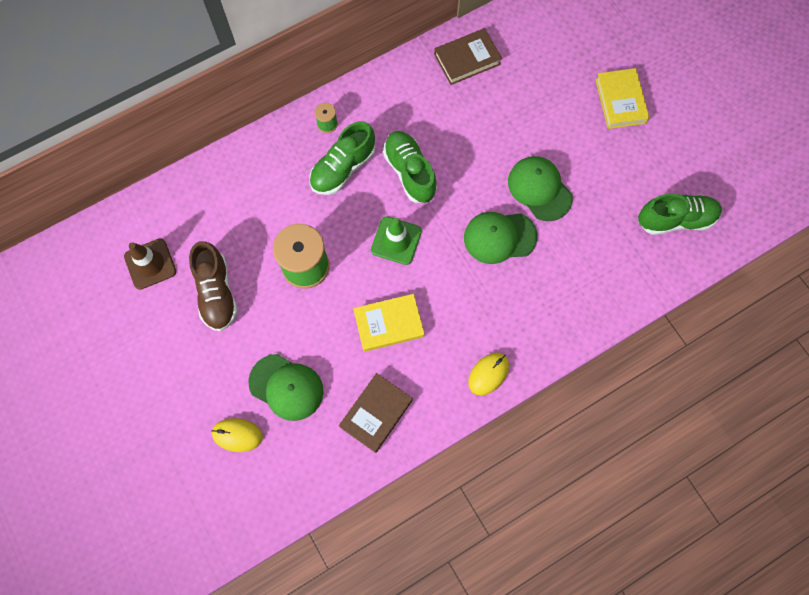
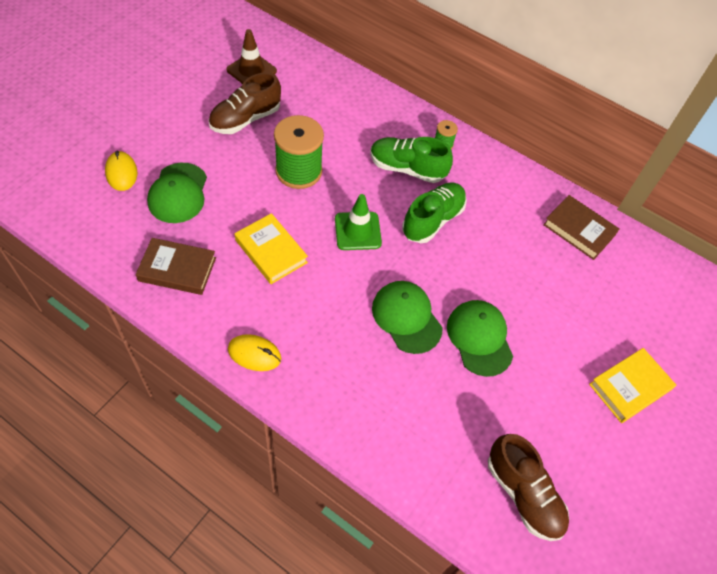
camera: 60 degrees right, 15 degrees down
(539, 189) = (479, 338): green cap -> green cap turned 45 degrees counterclockwise
(675, 219) = (523, 494): green shoe -> brown shoe

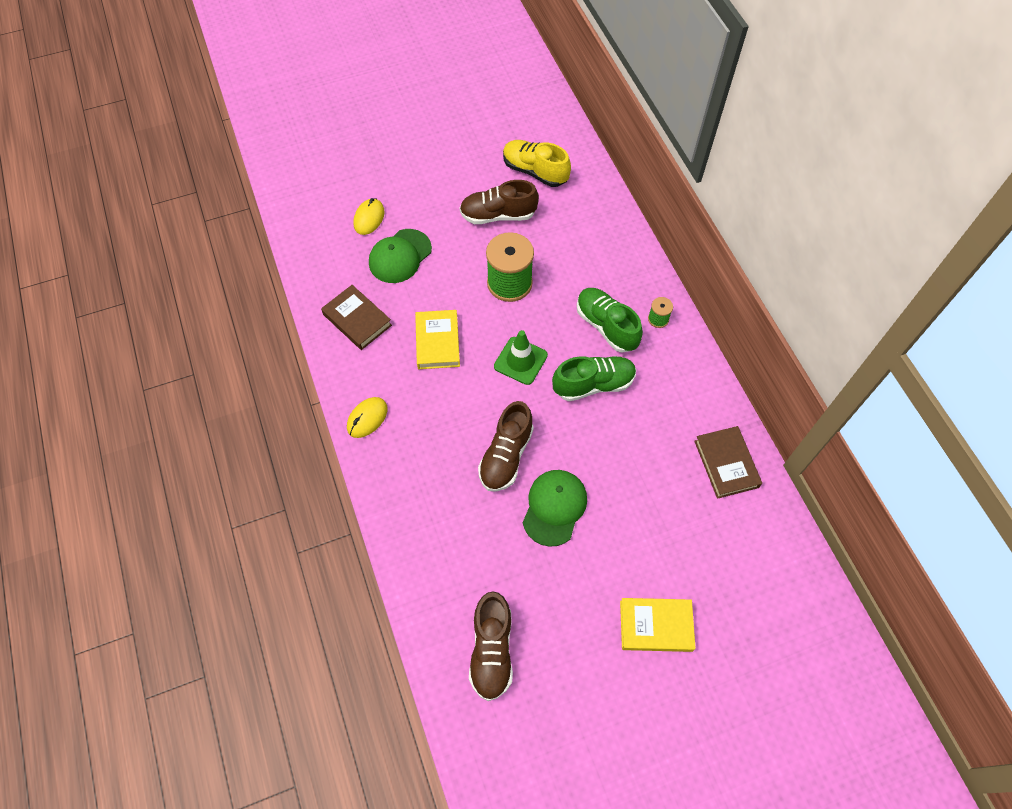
camera: 40 degrees right, 5 degrees up
(251, 70) = (535, 171): brown traffic cone -> yellow shoe
(254, 354) = (367, 418): yellow mouse -> yellow mouse turned 75 degrees clockwise
(406, 317) = (506, 456): green cap -> brown shoe

